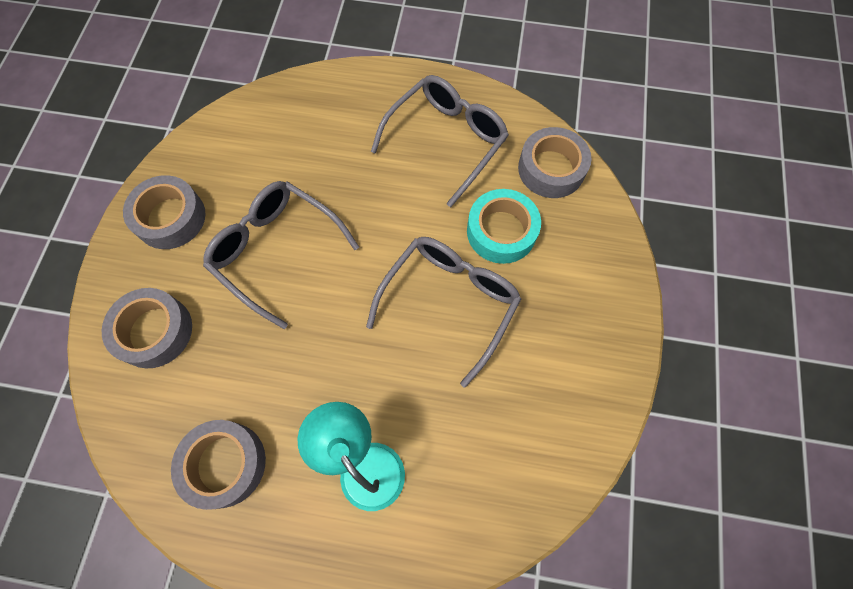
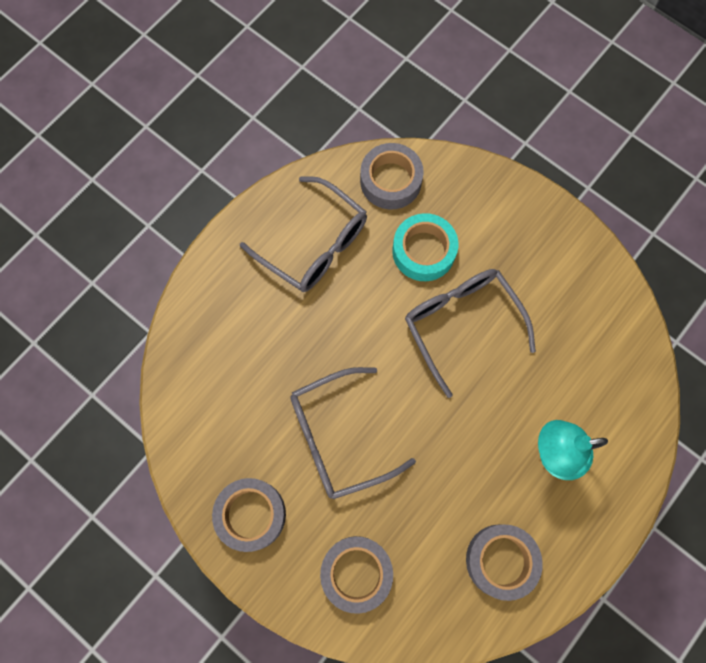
camera: 60 degrees left, 5 degrees up
(446, 141) = (314, 244): grey glasses -> grey glasses turned 150 degrees clockwise

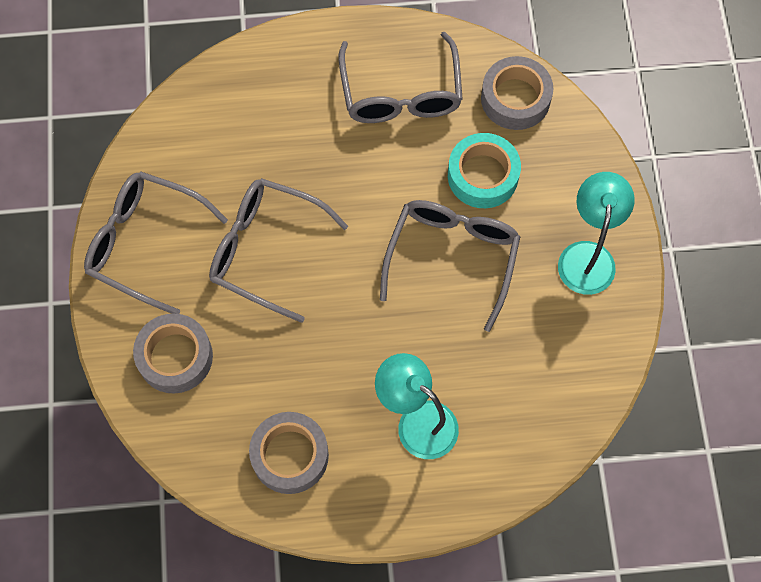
camera: 45 degrees right, 5 degrees down
(251, 514) = (145, 243): grey tape -> grey glasses
(540, 243) = (587, 255): none -> turquoise lamp

